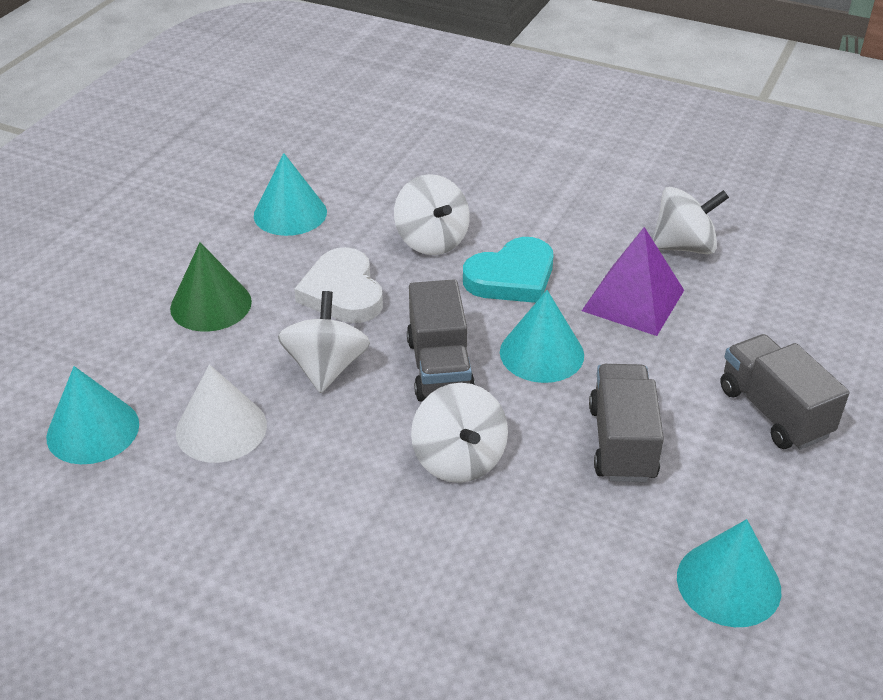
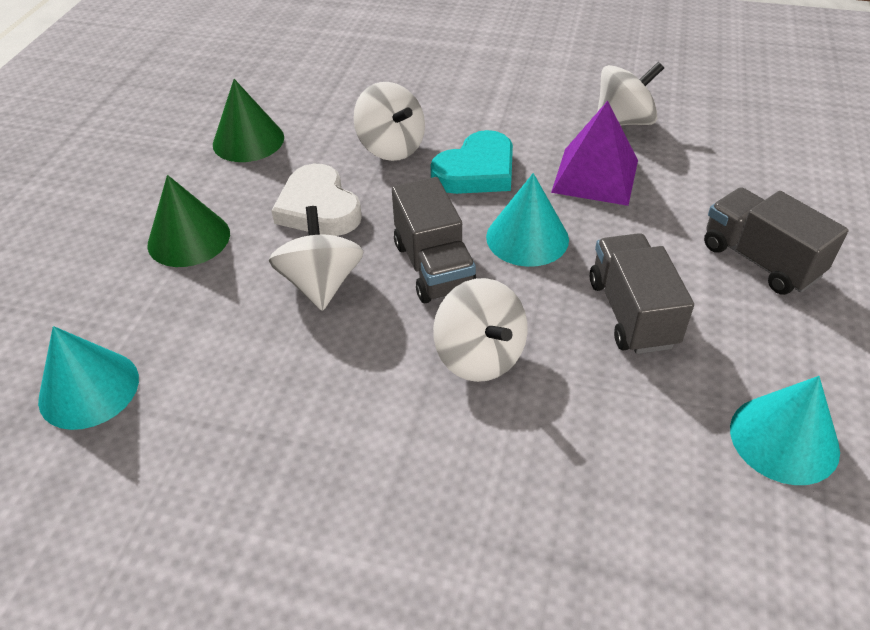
camera: 10 degrees left, 5 degrees up
(221, 428) = (227, 364): white cone -> none
(290, 213) = (248, 140): turquoise cone -> green cone

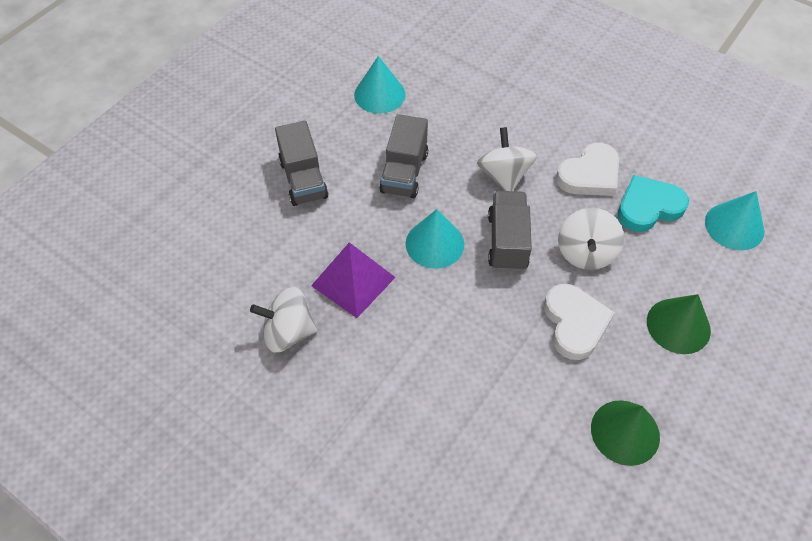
camera: 160 degrees left, 10 degrees up
(339, 403) = (589, 175): none -> white heart
(391, 147) = (497, 373): white spinning top -> none
(476, 170) = (438, 319): turquoise heart -> turquoise heart (648, 207)

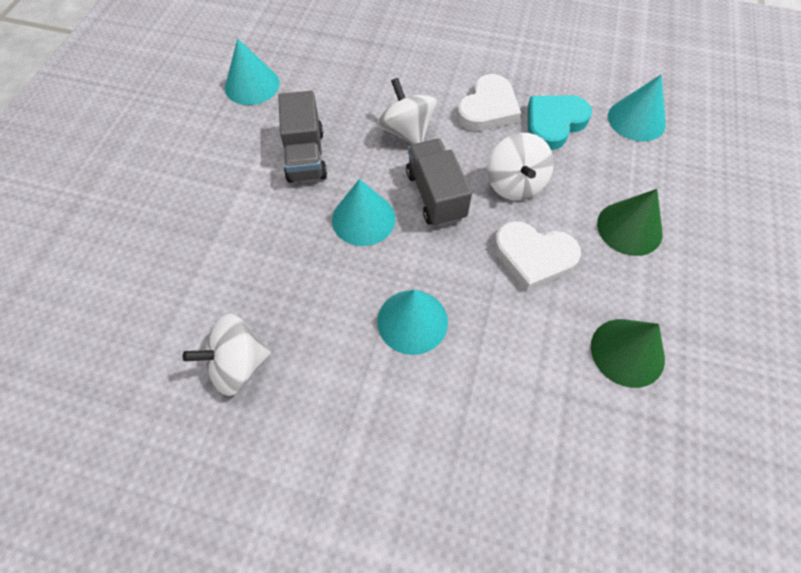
camera: 20 degrees left, 5 degrees up
(303, 179) = (199, 192): grey truck -> none
(353, 281) = (292, 284): purple pyramid -> none
(444, 344) = (412, 321): none -> turquoise cone
(574, 323) = (533, 257): white heart -> white heart turned 135 degrees clockwise

